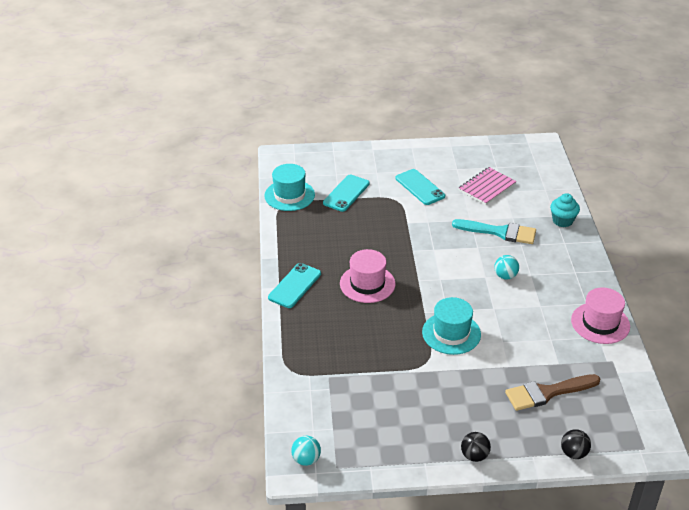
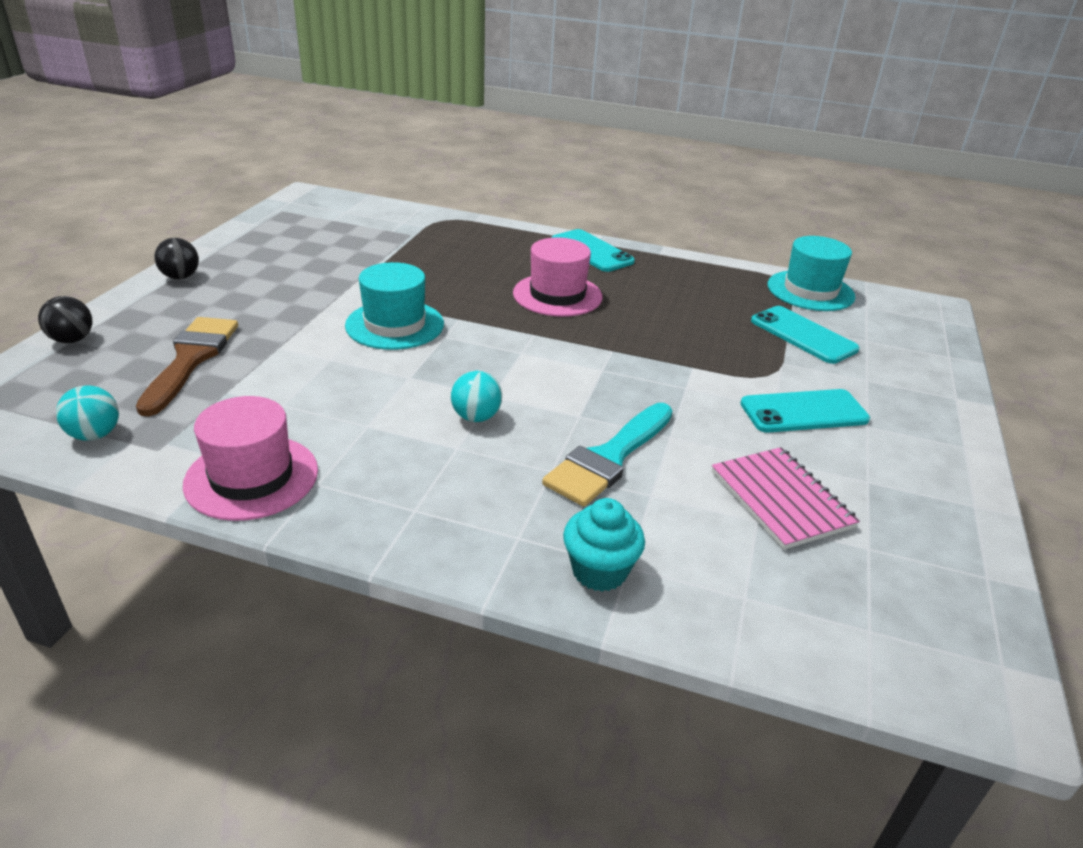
camera: 110 degrees right, 5 degrees down
(306, 459) = (312, 201): turquoise ball -> turquoise ball (95, 435)

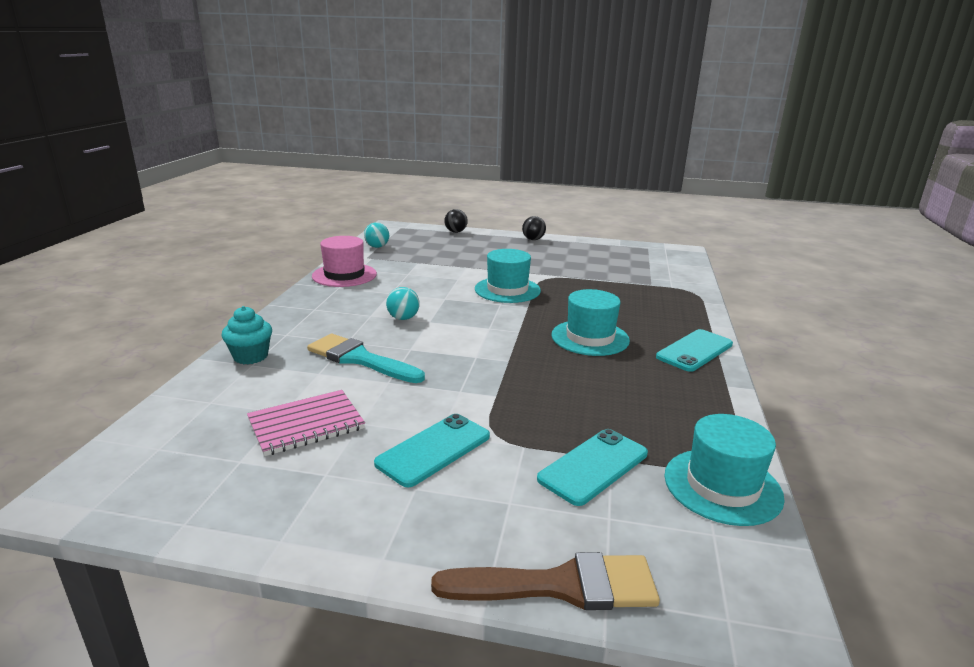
camera: 85 degrees right, 10 degrees down
(190, 359) = (446, 252): brown brush -> brown brush (560, 585)
(557, 295) = (590, 338): pink hat -> turquoise hat
(804, 412) = (433, 449): turquoise phone -> turquoise phone turned 60 degrees clockwise

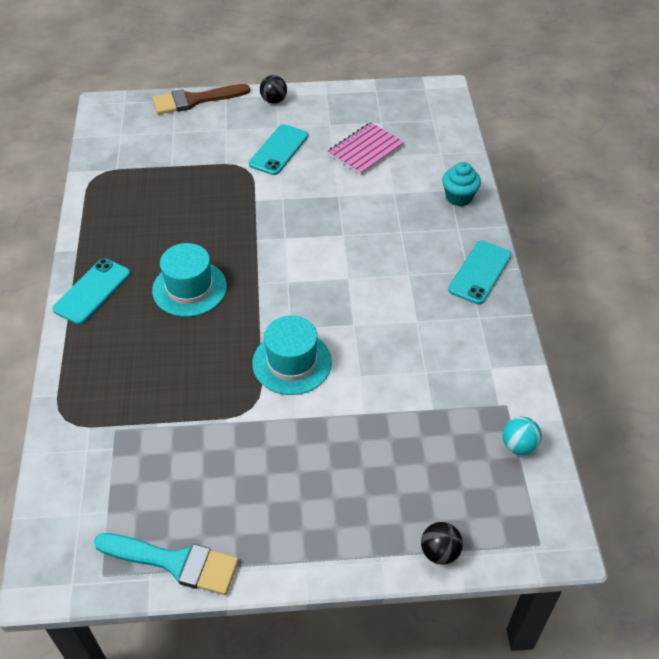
camera: 165 degrees right, 25 degrees up
(344, 275) = (495, 347): pink hat -> none
(360, 359) = (375, 213): turquoise brush -> turquoise brush (175, 562)
(403, 318) = (375, 277): turquoise ball -> none
(533, 239) = (299, 556): black ball -> black ball (274, 100)
(593, 466) = (182, 158): turquoise phone -> turquoise phone (480, 272)
(722, 486) = (108, 161): turquoise hat -> none

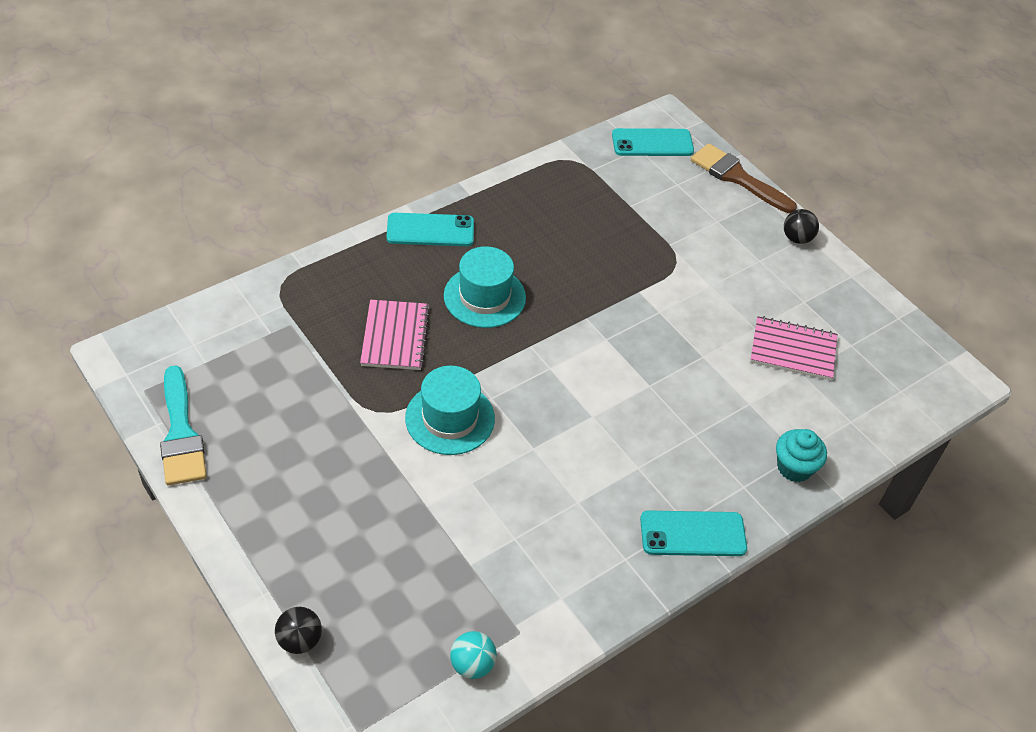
camera: 55 degrees right, 0 degrees up
(185, 362) = (395, 337): none -> pink notebook
(279, 150) = (726, 277): turquoise phone -> turquoise phone (652, 143)

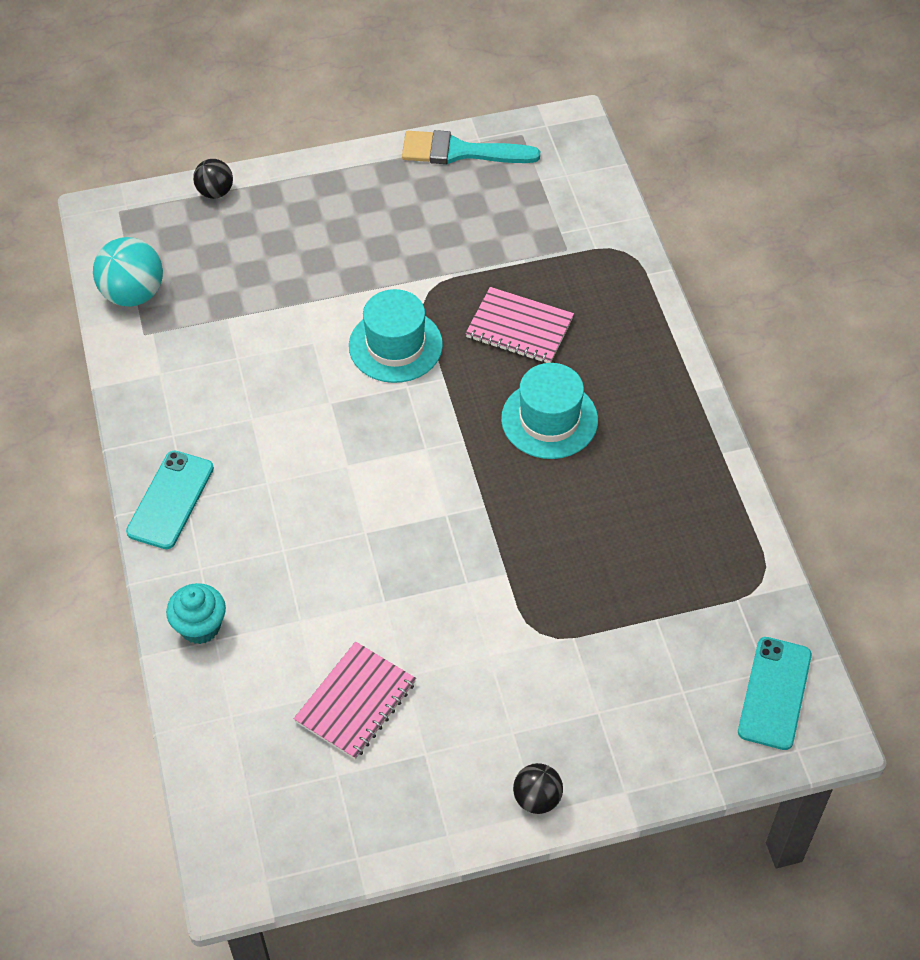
camera: 115 degrees right, 5 degrees up
(430, 230) = (671, 397): turquoise phone -> none
(472, 665) = (133, 294): turquoise ball -> turquoise ball, size x1.67
(737, 177) = (676, 775): brown brush -> none

